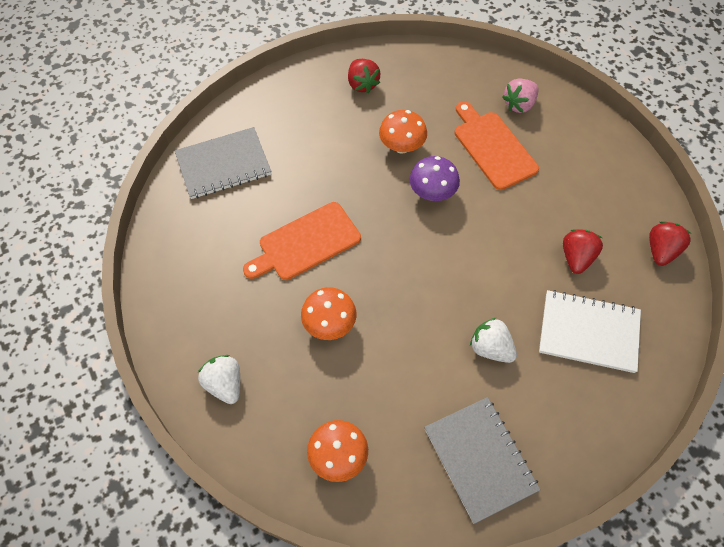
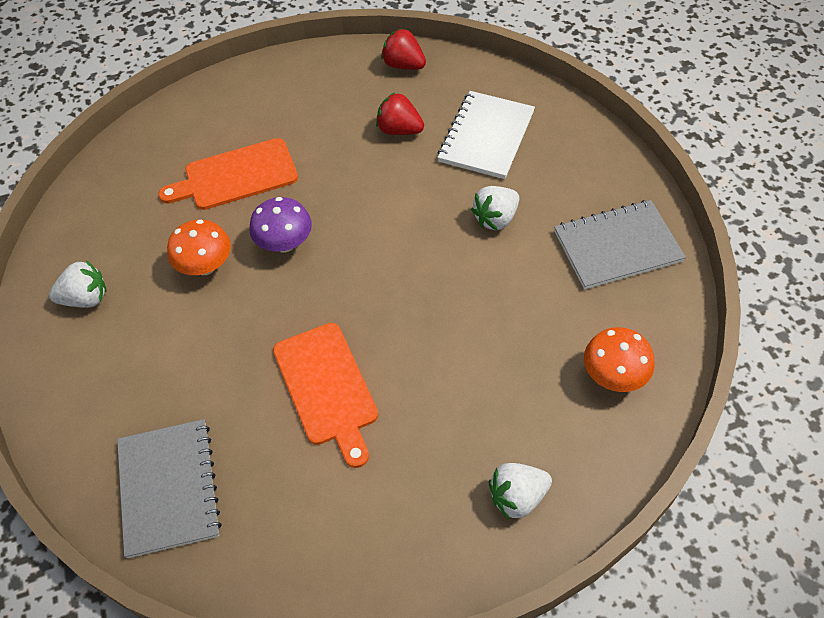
camera: 80 degrees left, 5 degrees down
(329, 324) = (447, 370): orange mushroom -> none
(362, 84) = (86, 298): red strawberry -> white strawberry
(519, 104) = (181, 142): pink strawberry -> none

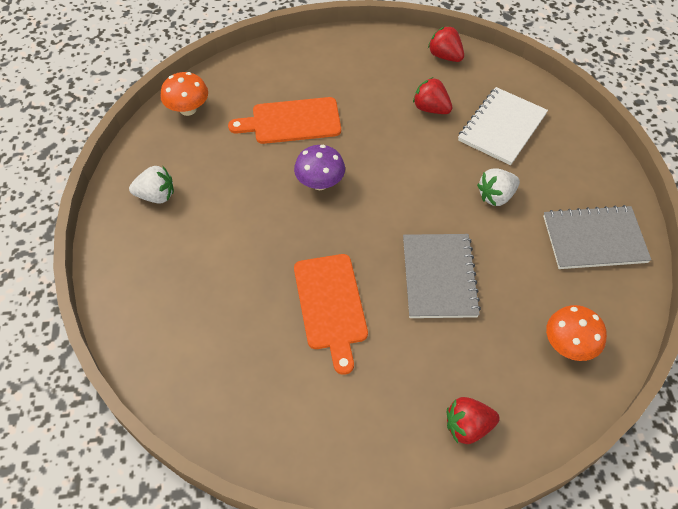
camera: 10 degrees right, 0 degrees up
(169, 488) = (191, 358): grey notebook -> grey notebook (439, 277)
(205, 266) = (254, 188): orange mushroom -> orange mushroom (188, 109)
(517, 497) = (467, 426): white strawberry -> red strawberry

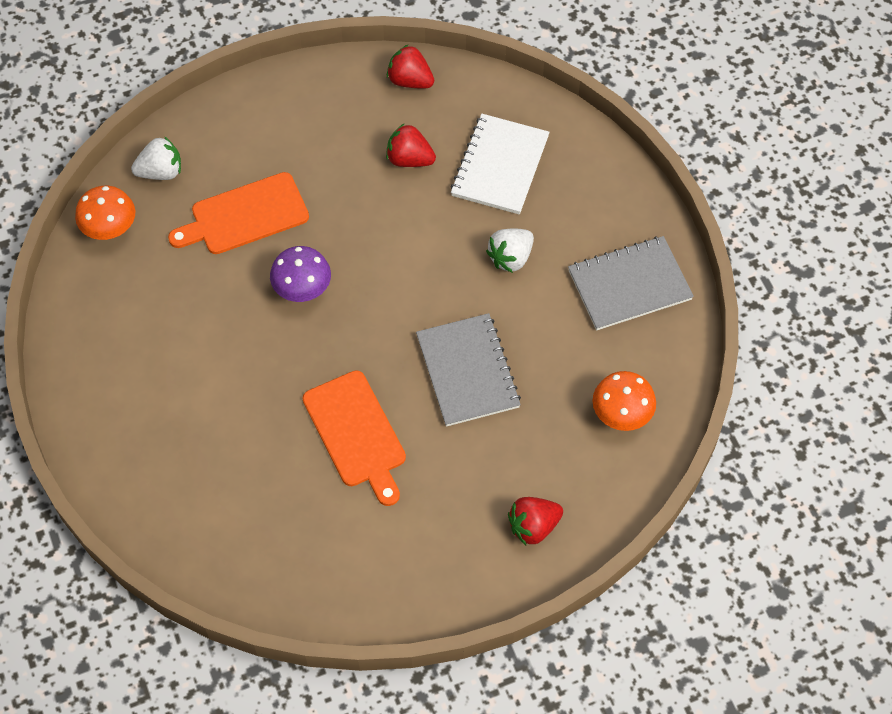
camera: 15 degrees left, 5 degrees up
(156, 196) = (112, 351): white strawberry -> white strawberry (161, 172)

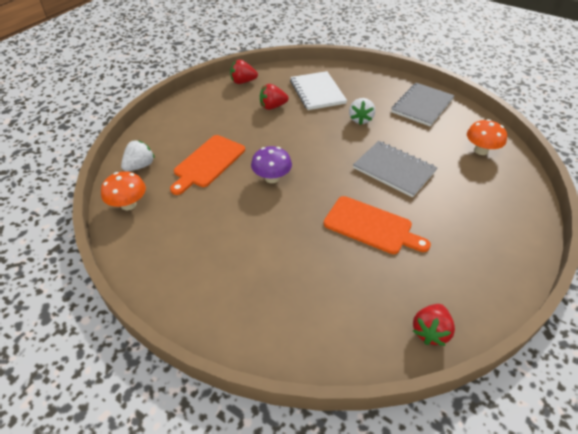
camera: 35 degrees left, 15 degrees down
(533, 526) = (506, 216): red strawberry -> red strawberry (430, 331)

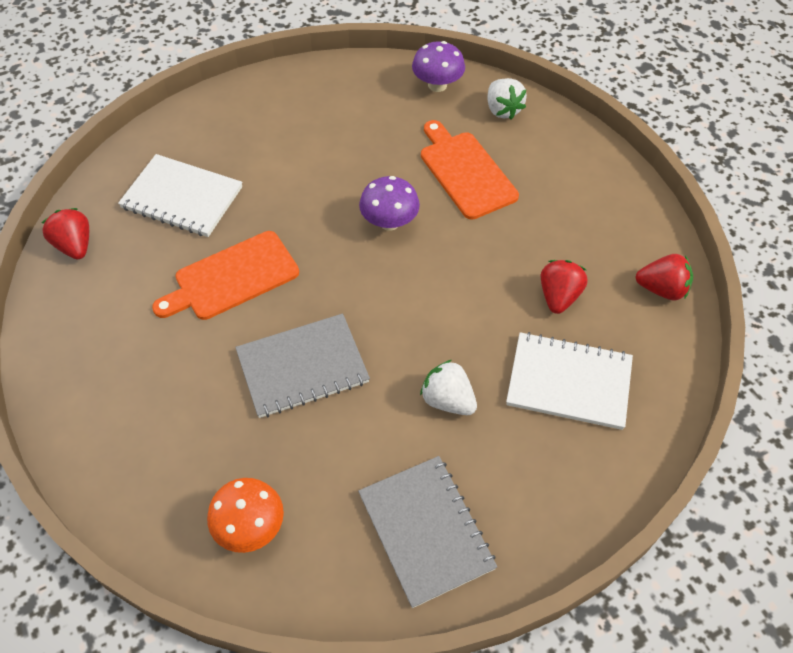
camera: 120 degrees right, 10 degrees up
(128, 204) = (437, 85): orange mushroom -> purple mushroom
(243, 82) = (661, 289): red strawberry -> red strawberry turned 75 degrees clockwise
(335, 292) = (182, 198): none -> white notebook

